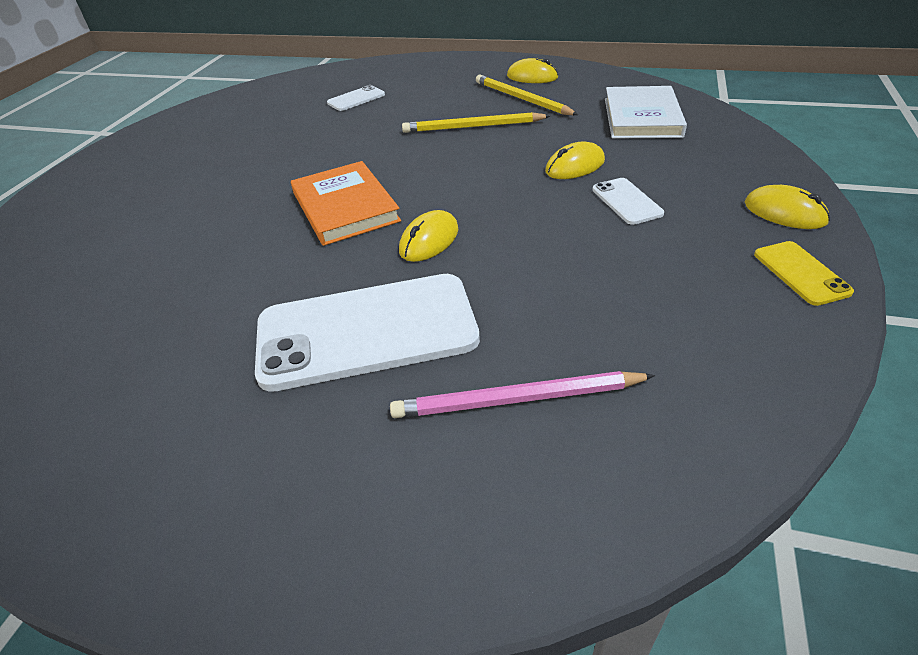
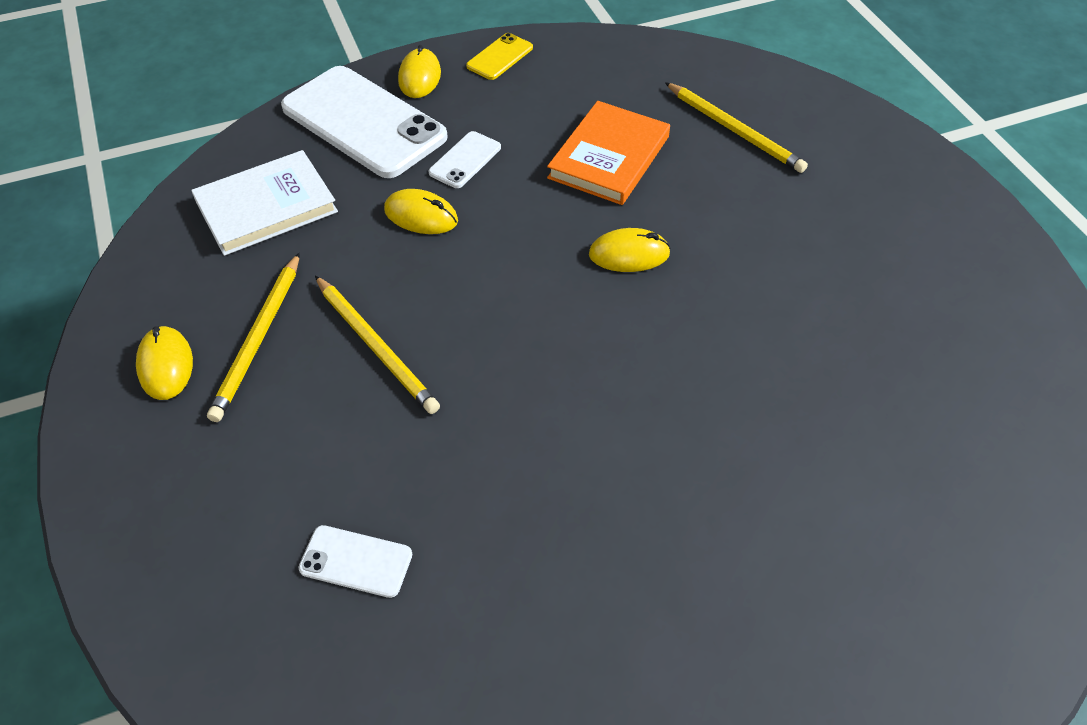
camera: 130 degrees left, 10 degrees up
(345, 207) = (635, 353): orange book -> orange book (609, 157)
(367, 331) = (760, 226): white phone -> white phone (364, 122)
(518, 399) = (734, 130): pink pencil -> yellow pencil

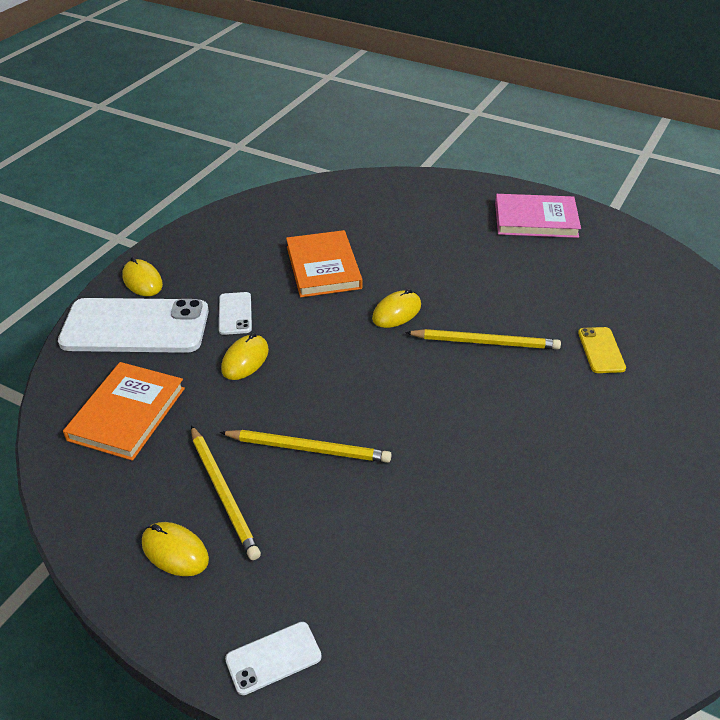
camera: 40 degrees left, 10 degrees down
(266, 207) = (127, 414): white book -> orange book
(356, 561) = (442, 569): white phone -> white phone (273, 658)
(421, 216) = (245, 360): yellow mouse -> yellow mouse turned 45 degrees counterclockwise
(500, 57) = (185, 244): yellow phone -> yellow phone (601, 350)
(734, 130) = (376, 218): yellow pencil -> yellow pencil (484, 342)
(939, 234) = (535, 219): none -> pink book

